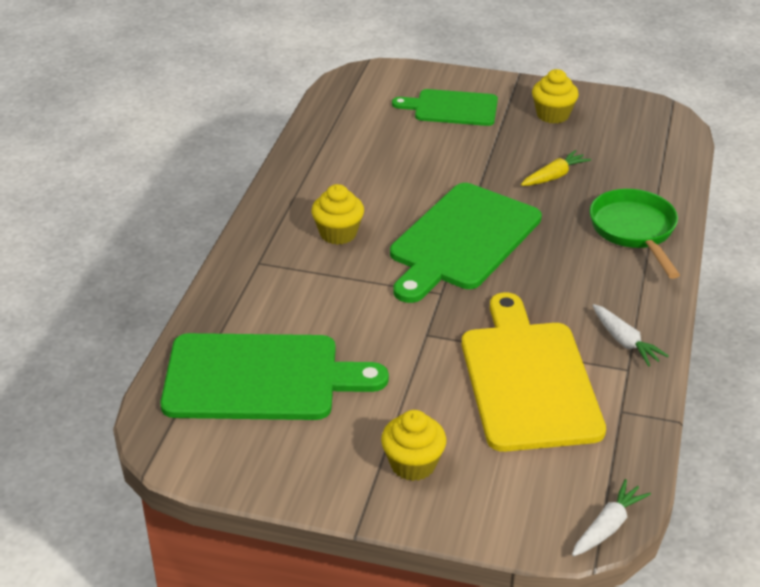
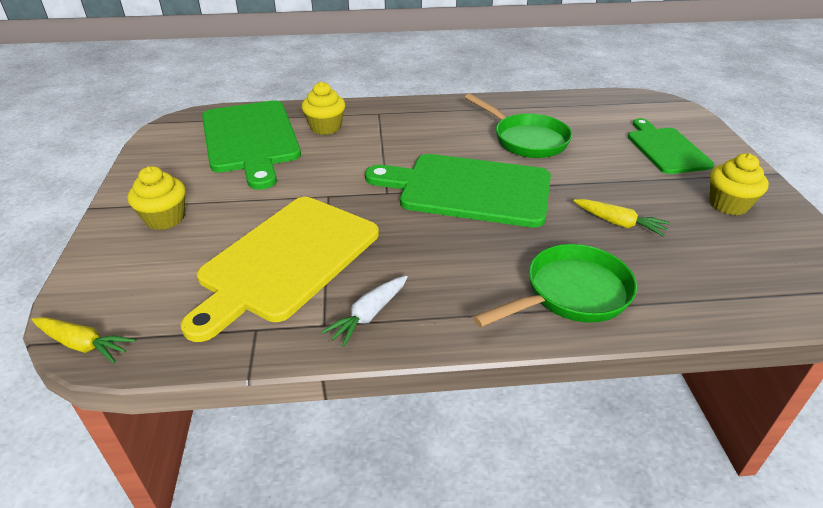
camera: 70 degrees right, 0 degrees up
(338, 233) = (435, 134): yellow cupcake -> yellow cupcake (325, 127)
(387, 178) = (526, 140): none -> green pan
(528, 379) = (286, 260): yellow cutting board -> yellow cutting board turned 150 degrees clockwise
(608, 526) = (83, 345): white carrot -> yellow carrot

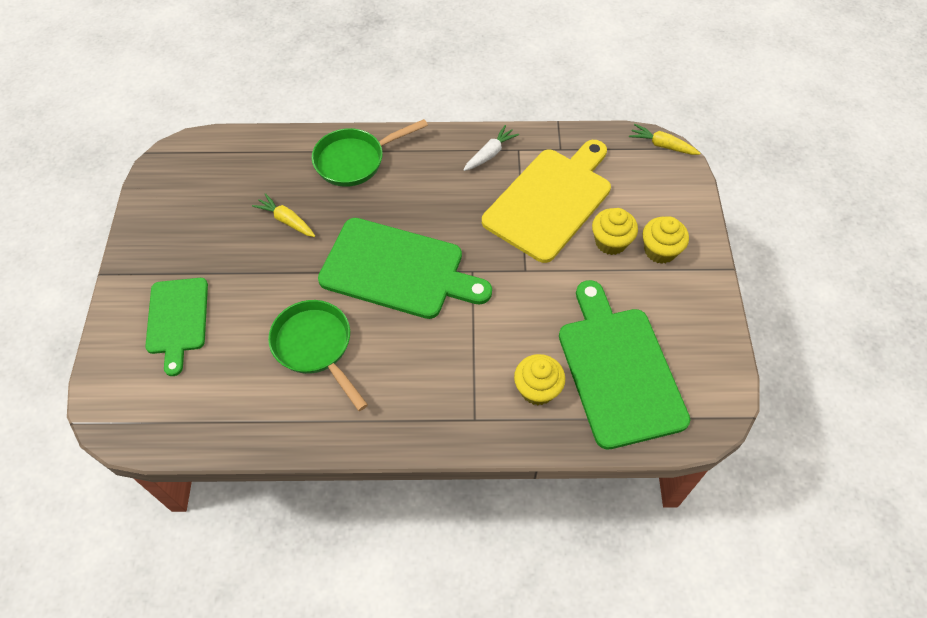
camera: 175 degrees left, 20 degrees up
(728, 204) = (181, 235): yellow cupcake -> yellow cupcake (610, 242)

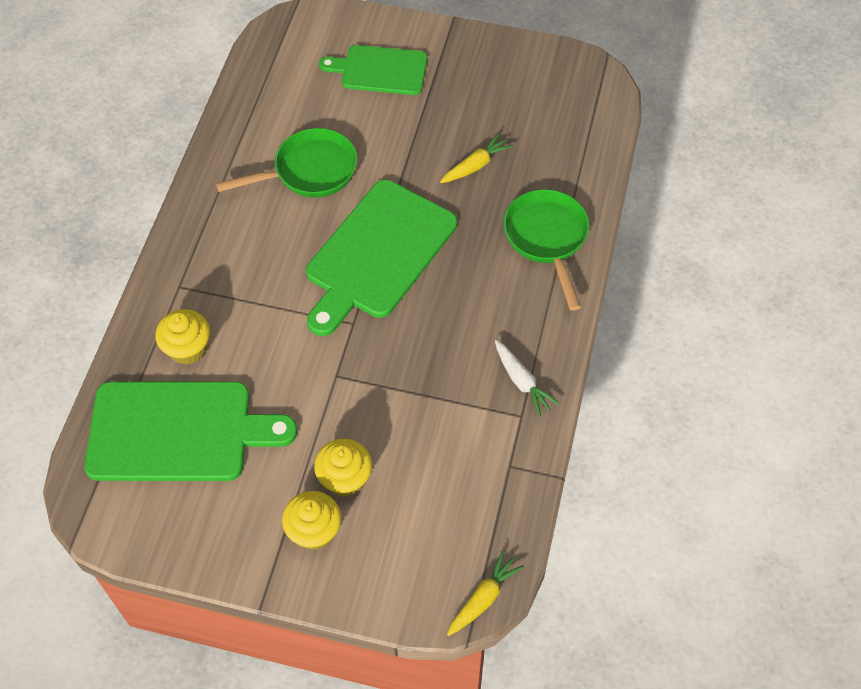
camera: 105 degrees right, 0 degrees up
(550, 201) = (427, 430): yellow cutting board -> none

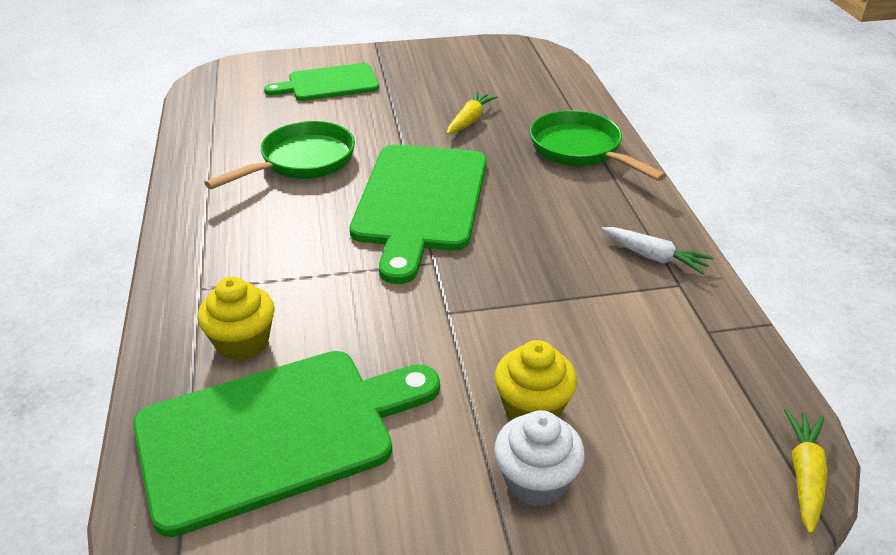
camera: 25 degrees left, 20 degrees down
(314, 531) = (536, 481): yellow cupcake -> white cupcake

